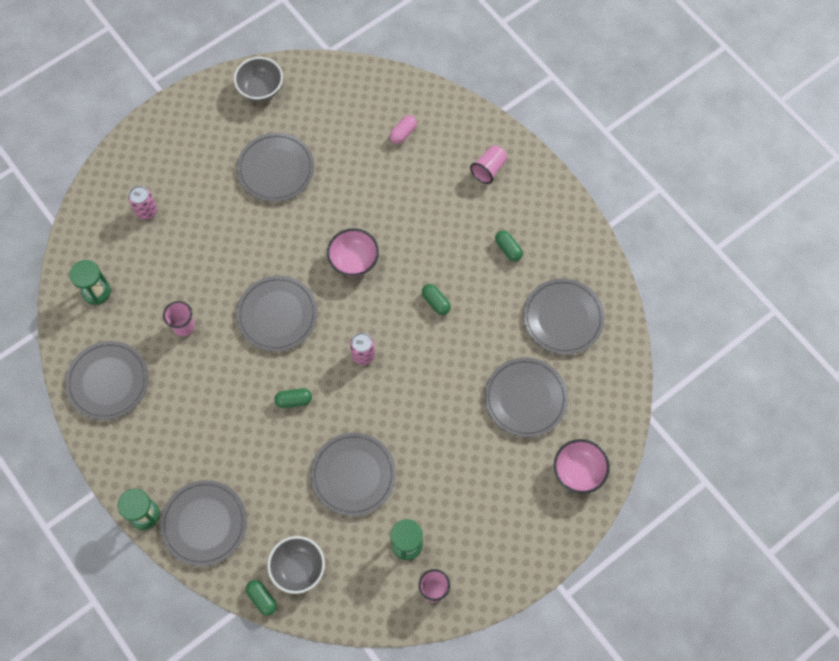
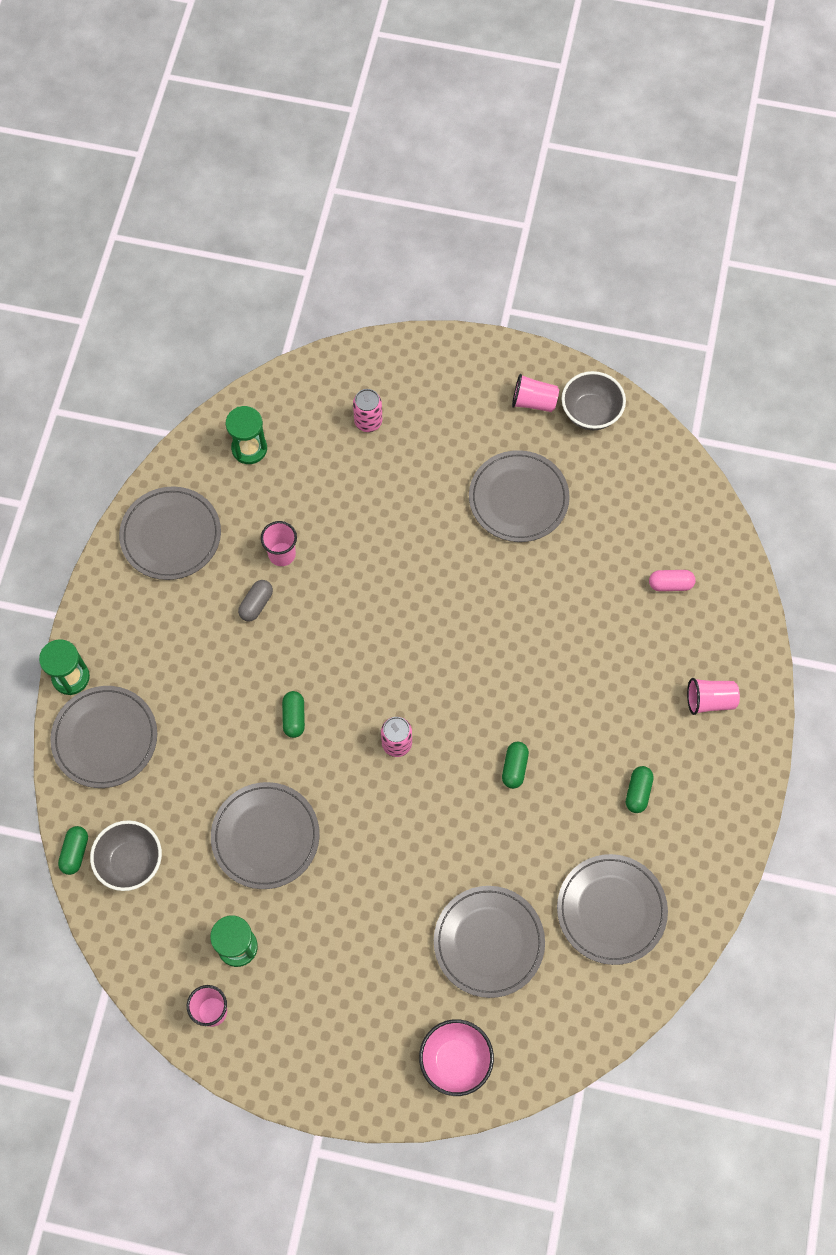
camera: 50 degrees right, 0 degrees up
(201, 366) = (256, 604): none -> grey capsule
(224, 113) = (533, 402): none -> pink cup
(277, 315) = (367, 628): grey plate -> none
(294, 400) = (294, 717): green capsule -> green capsule turned 45 degrees clockwise
(354, 261) = (488, 652): pink bowl -> none

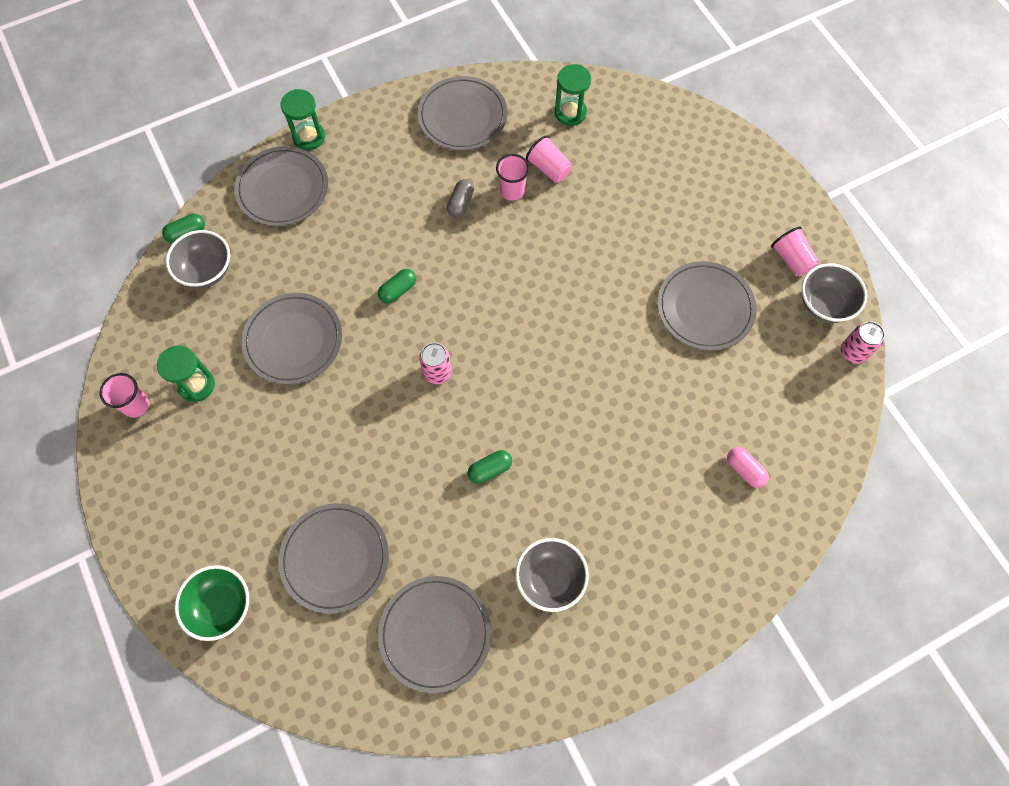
camera: 50 degrees right, 0 degrees up
(256, 604) = (460, 203): grey capsule -> grey capsule turned 60 degrees counterclockwise
(368, 421) = (664, 167): pink can -> pink can (853, 352)
(455, 1060) = (221, 606): pink bowl -> green bowl
(638, 792) = (550, 579): green capsule -> grey bowl
(709, 700) = (677, 577): pink cup -> pink cup (549, 168)

